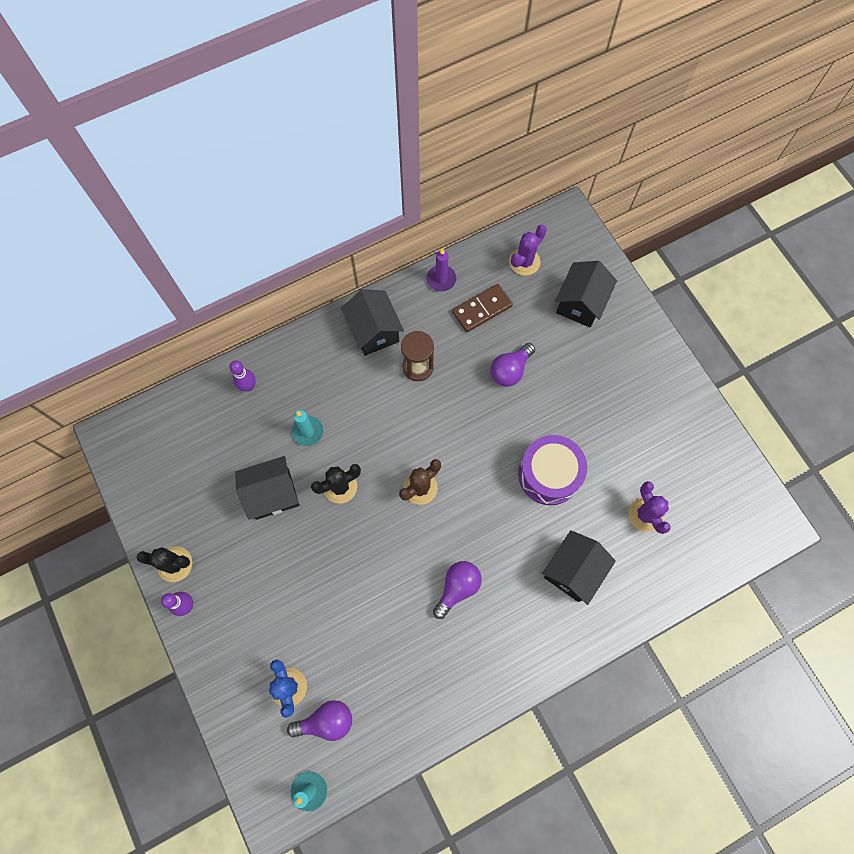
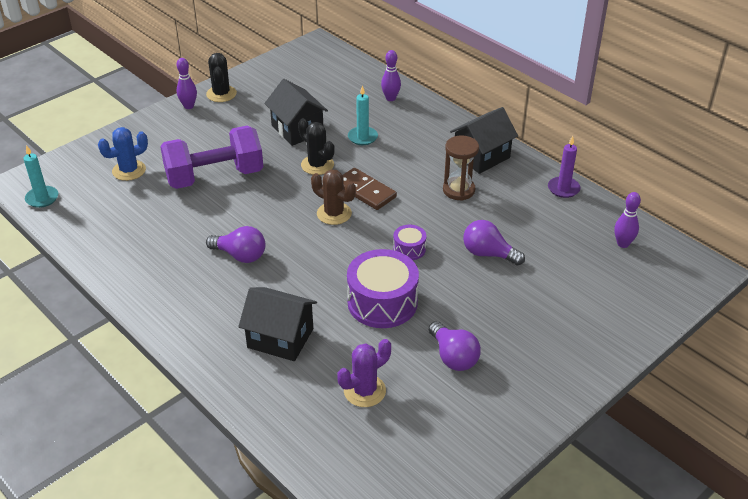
camera: 75 degrees right, 30 degrees down
(326, 721) = (102, 197): purple light bulb -> purple light bulb (453, 357)
(327, 594) = (215, 177): none -> purple dumbbell
(482, 309) = (547, 222): brown domino -> brown domino (365, 191)
(487, 434) = (409, 249): none -> purple drum
(524, 262) = (623, 244): purple cactus -> purple bowling pin
(580, 303) = (600, 296): black house -> none

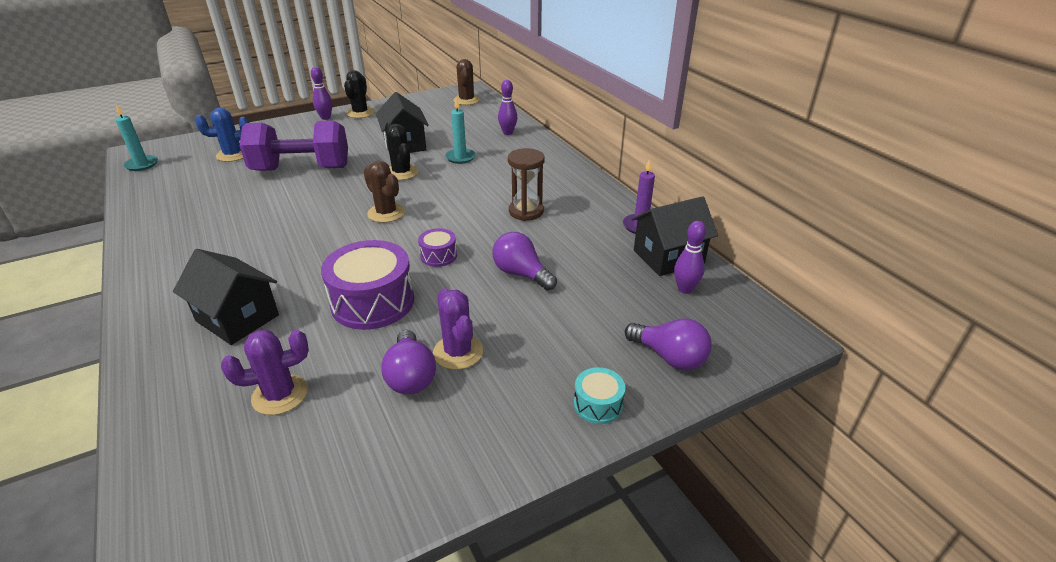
camera: 15 degrees right, 5 degrees down
(240, 255) = (267, 234): purple light bulb -> purple light bulb (669, 357)
(323, 60) = (466, 100): none -> brown cactus
(365, 191) = (431, 199): brown domino -> none
(477, 331) = (458, 352): none -> purple cactus
(481, 156) = (567, 187): black house -> black house (668, 257)
(598, 349) = (598, 404): none -> turquoise drum

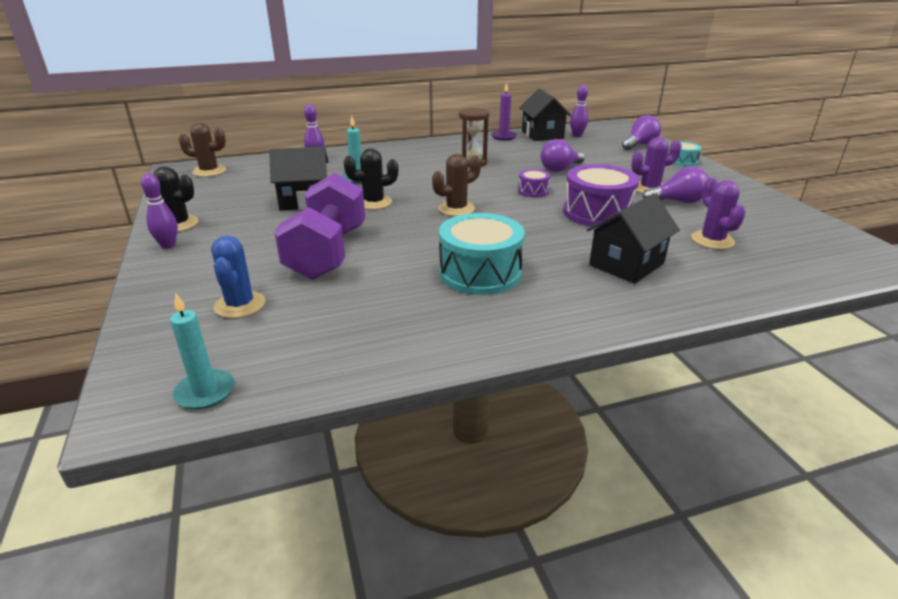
camera: 80 degrees left, 5 degrees down
(247, 235) = (480, 273): none -> turquoise drum

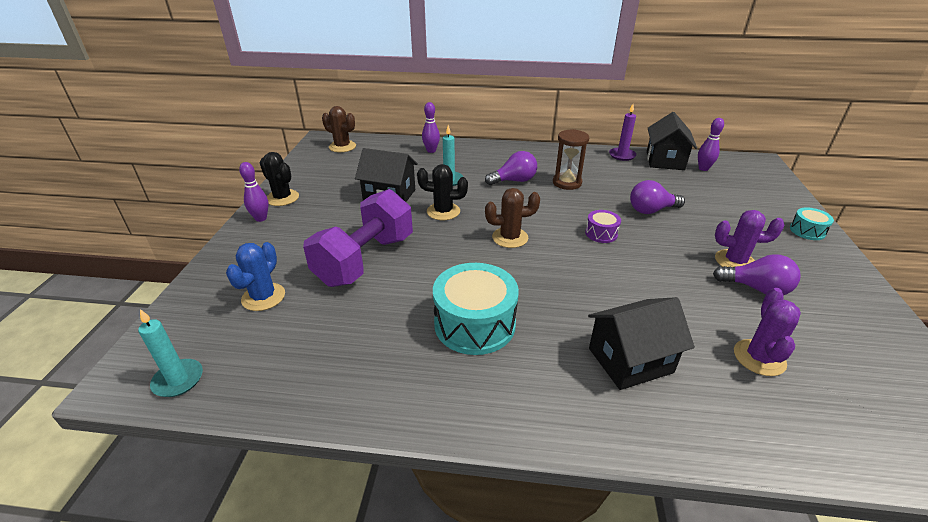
camera: 25 degrees right, 5 degrees up
(597, 213) = (649, 280): purple drum -> none
(640, 145) = (769, 196): purple light bulb -> purple light bulb (514, 181)

